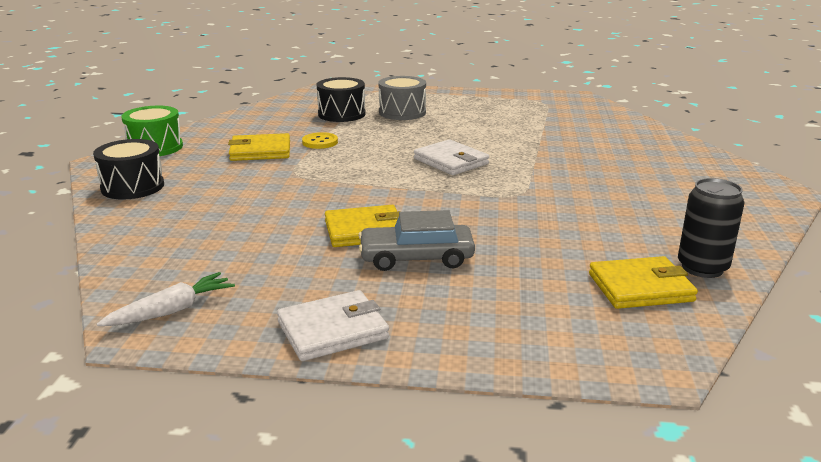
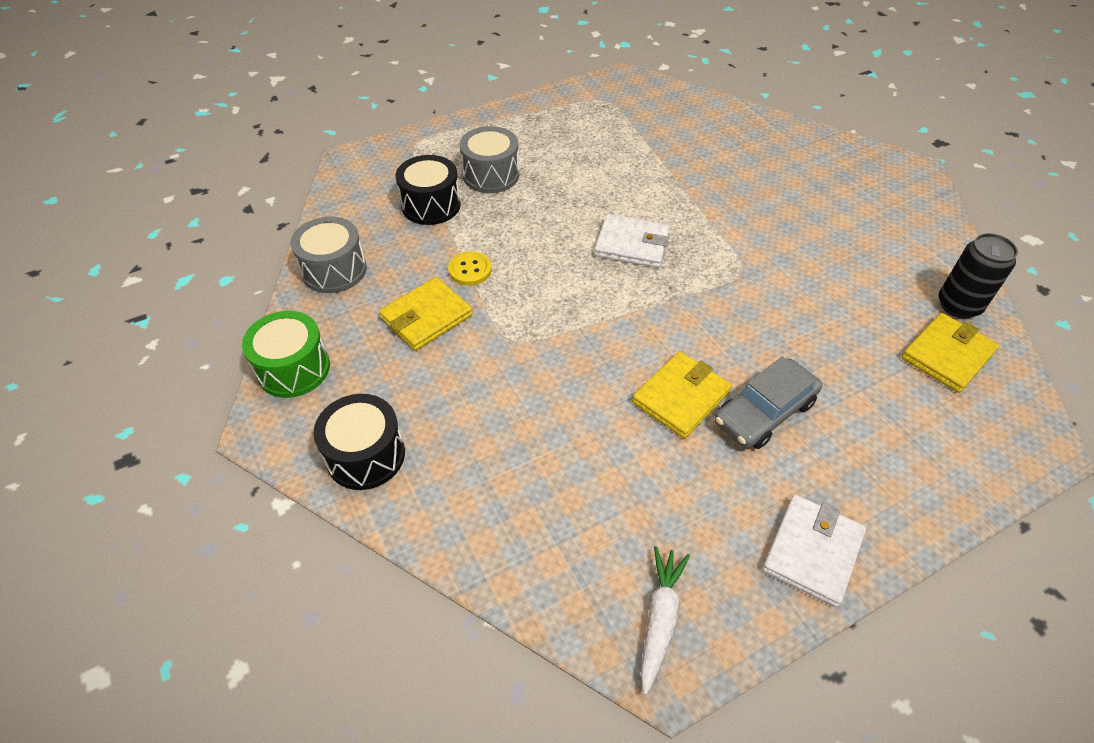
camera: 35 degrees left, 25 degrees up
(241, 122) = (334, 270): none -> grey drum

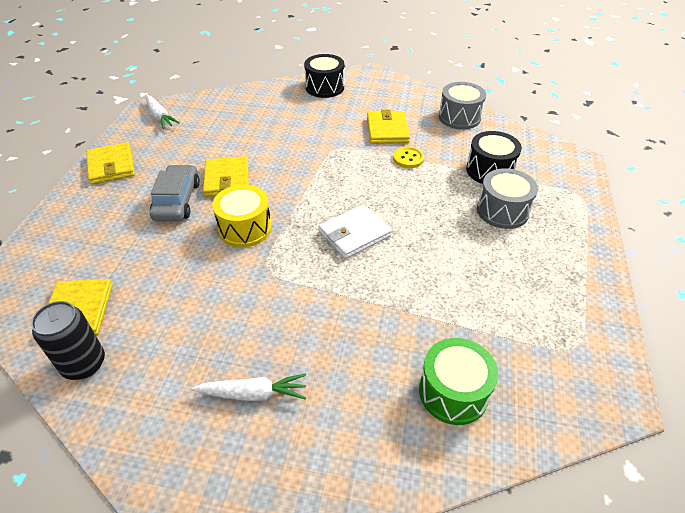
camera: 130 degrees right, 5 degrees down
(293, 369) = (397, 87): green drum -> green drum (453, 392)
(722, 322) = (245, 228): none -> yellow drum
(812, 551) = (111, 166): white wallet -> yellow wallet
(834, 206) = (253, 394): none -> white carrot

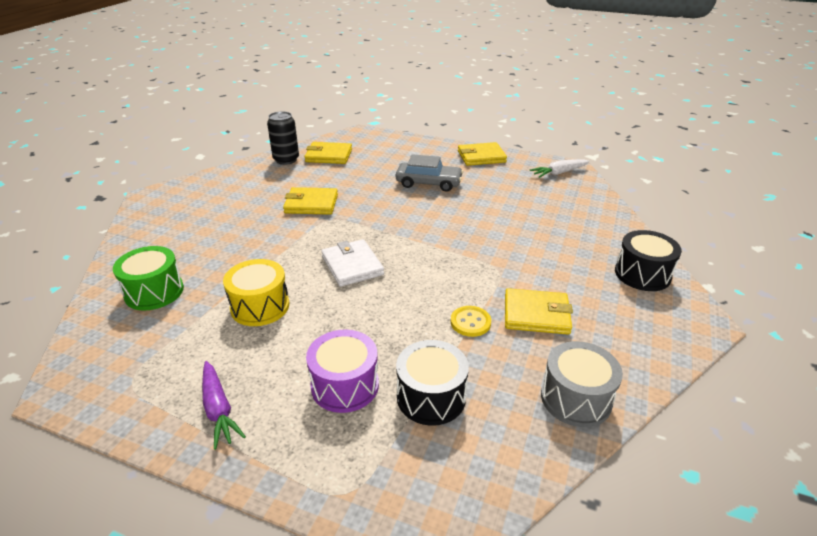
camera: 100 degrees right, 10 degrees down
(227, 179) = (453, 204): yellow wallet -> yellow wallet (311, 204)
(245, 228) = (383, 211): yellow drum -> yellow drum (260, 306)
(253, 394) = (223, 210): white carrot -> none
(502, 211) = (345, 385): grey drum -> purple drum
(564, 273) = (219, 409): none -> purple carrot

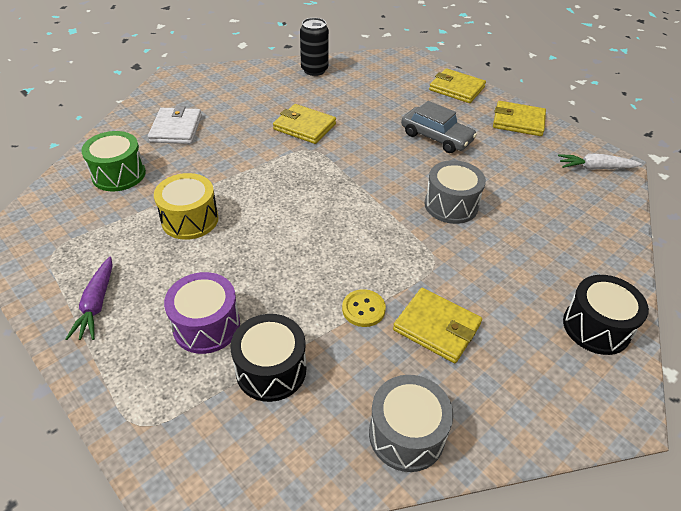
camera: 25 degrees right, 10 degrees up
(329, 156) = (358, 76): yellow wallet -> yellow wallet (456, 88)
(352, 265) = (296, 206): white wallet -> white wallet (176, 129)
(478, 226) = (451, 205): none -> grey drum

